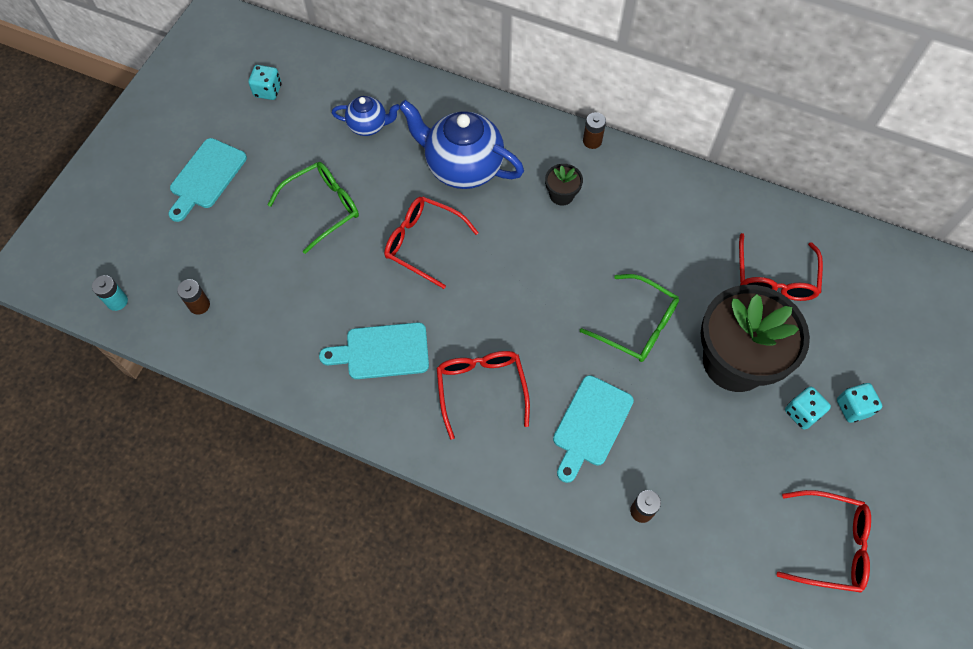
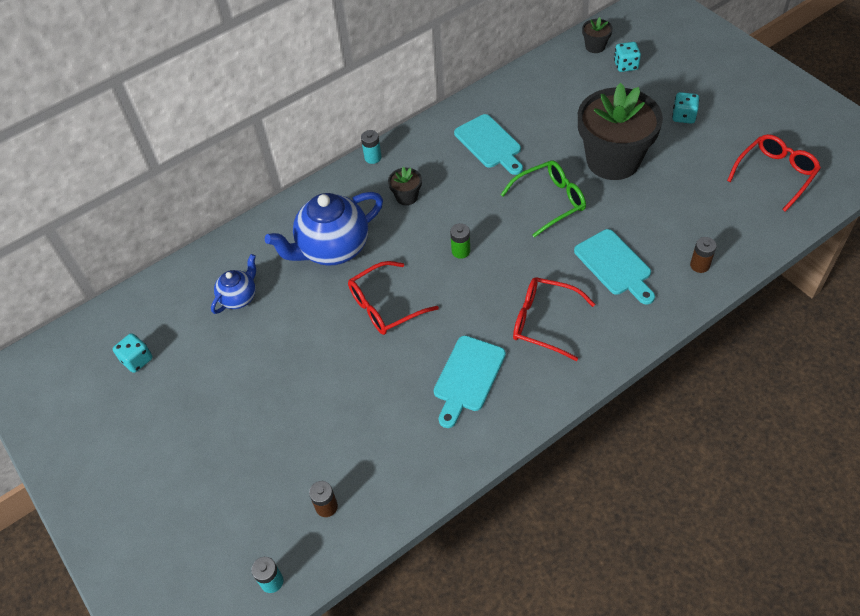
camera: 55 degrees left, 10 degrees down
(206, 177) = (191, 448): turquoise cutting board -> turquoise cutting board (489, 144)
(323, 208) = (296, 365): green glasses -> none
(523, 274) = (461, 251): none -> green battery
(592, 141) = (373, 157): brown battery -> turquoise battery
(774, 278) = (561, 109): red glasses -> none
(802, 413) = (672, 143): turquoise dice -> turquoise dice (625, 65)
(898, 268) = (595, 46): none -> black flower pot

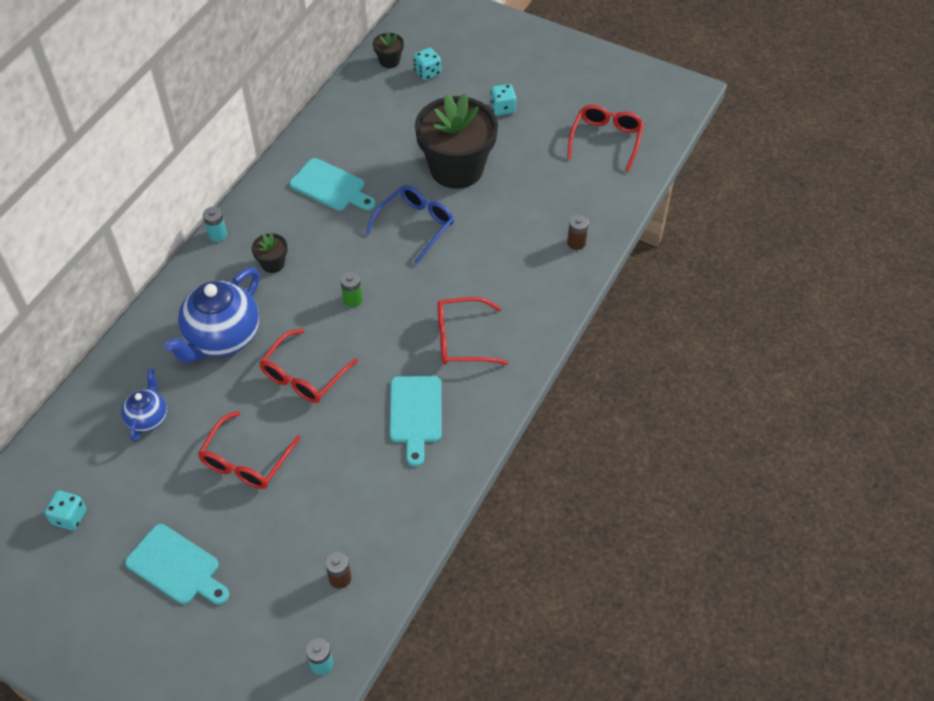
camera: 30 degrees left, 0 degrees up
(299, 365) = (246, 461): none -> red glasses
(550, 201) = (416, 225): green glasses -> blue glasses
(615, 265) = (502, 267): turquoise cutting board -> turquoise cutting board (176, 567)

